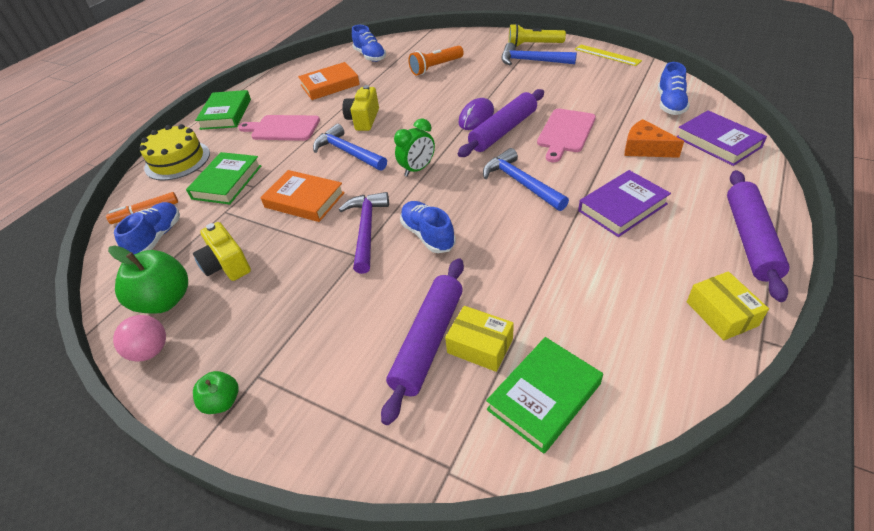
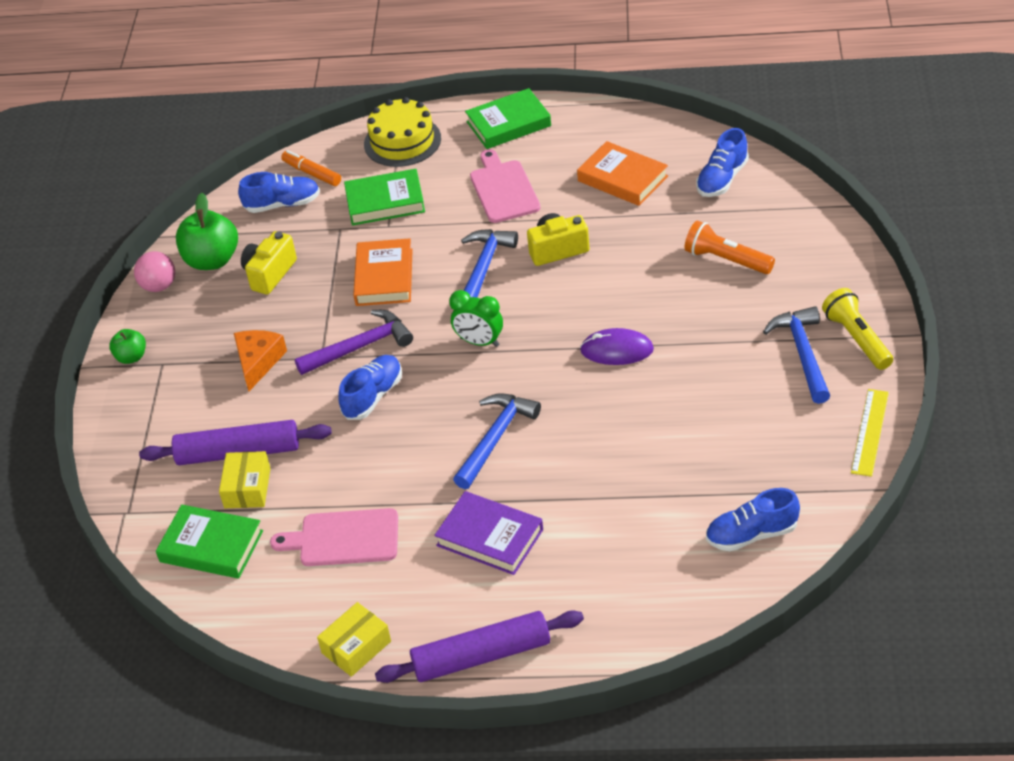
camera: 65 degrees right, 0 degrees up
(503, 131) = (597, 386): purple rolling pin -> none
(565, 133) = (622, 446): pink cutting board -> pink cutting board (344, 538)
(645, 148) = (622, 532): orange cheese -> orange cheese (258, 362)
(718, 142) = (673, 600): purple book -> none

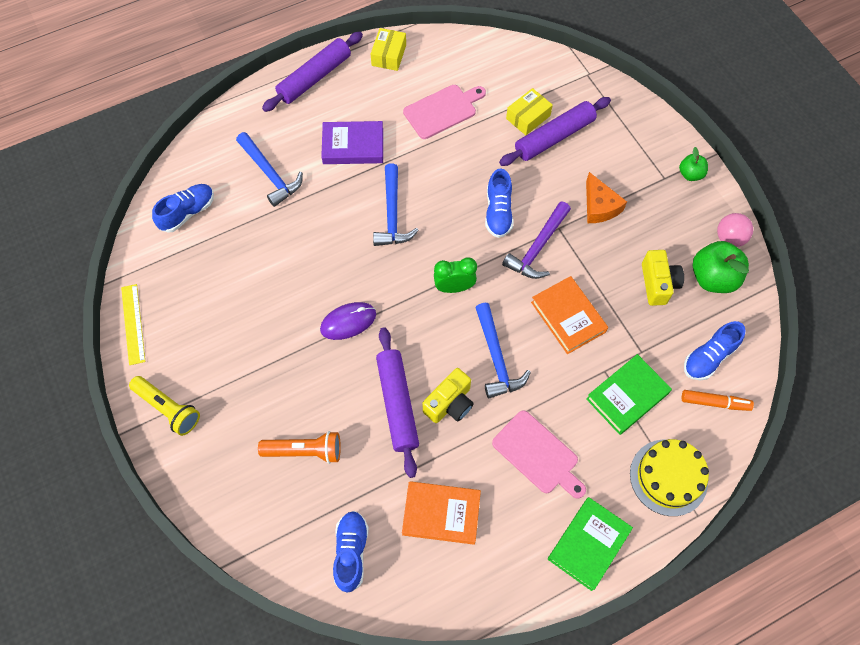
camera: 145 degrees right, 20 degrees up
(211, 546) = (518, 75): green book -> none
(247, 488) = (528, 117): yellow box -> yellow box turned 75 degrees clockwise
(610, 266) = (397, 404): none -> purple rolling pin
(803, 354) = (205, 376): blue hammer -> blue hammer (270, 174)

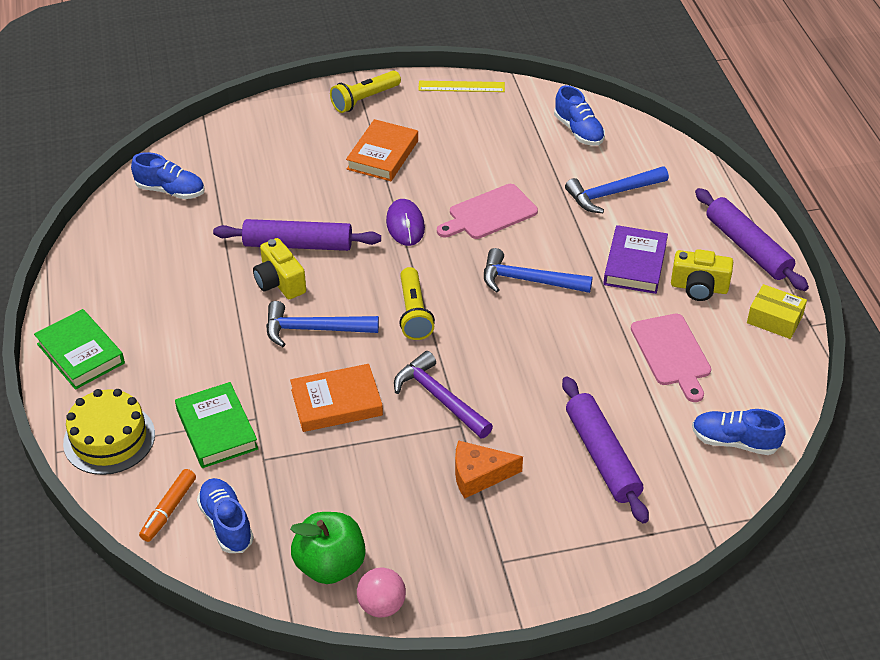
camera: 105 degrees right, 20 degrees down
(304, 451) = (281, 176): orange flashlight -> none
(441, 514) = (171, 254): orange book -> orange book (382, 155)
(454, 287) = (414, 313): green clock -> yellow flashlight
(498, 212) = (502, 373): blue shoe -> blue shoe (734, 442)
(528, 117) = (642, 437): yellow box -> none
(538, 454) = (191, 337): pink cutting board -> pink cutting board (489, 213)
(658, 284) = (345, 503): yellow camera -> yellow camera (699, 288)
(690, 174) = (499, 594): green apple -> none

